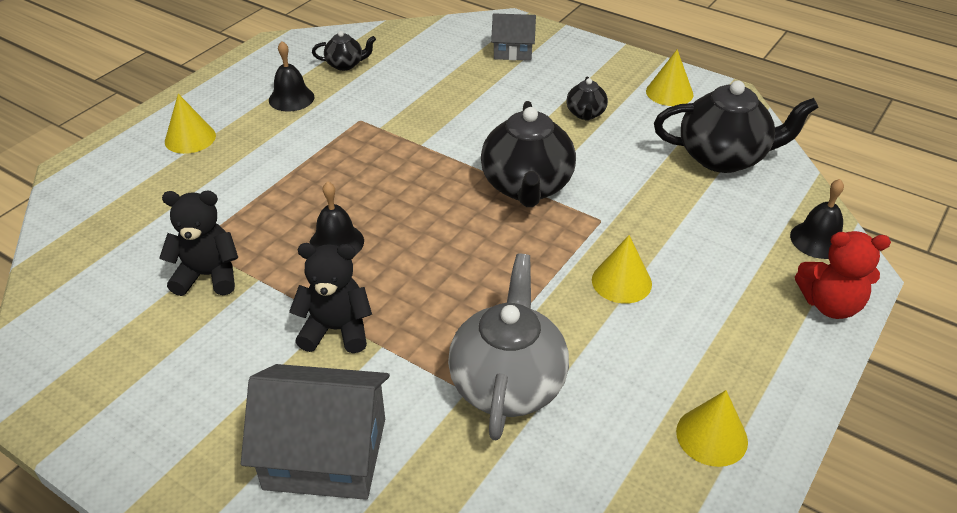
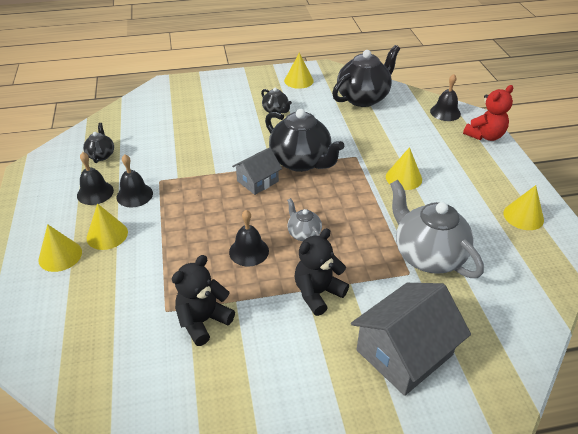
camera: 45 degrees left, 0 degrees up
(247, 143) = (107, 235): none -> yellow cone
(319, 121) = (134, 195): none -> black bell
(345, 65) = (101, 155): black teapot -> black teapot turned 45 degrees counterclockwise
(412, 263) = (303, 234): none -> grey teapot
(513, 51) = (191, 98): grey house -> grey house (257, 181)

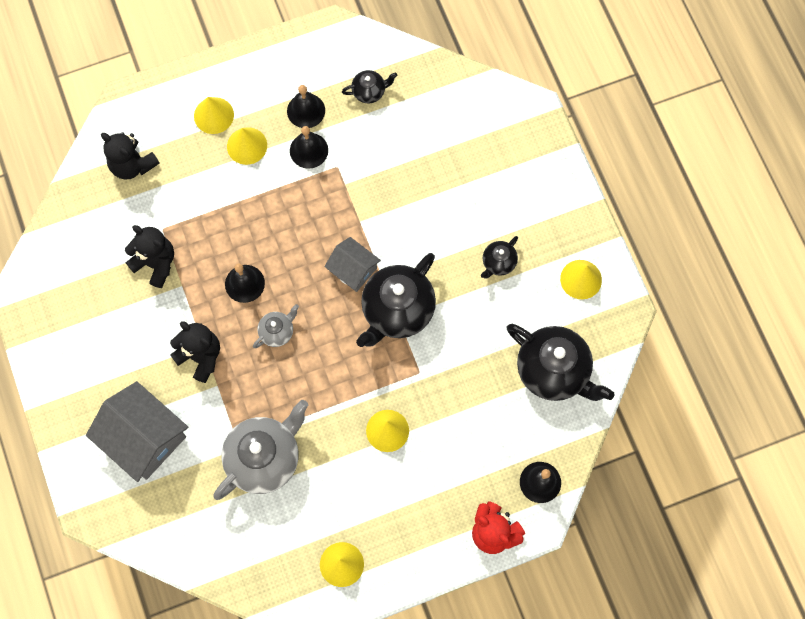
camera: 80 degrees right, 30 degrees up
(77, 331) = (132, 165): none -> black teddy bear

